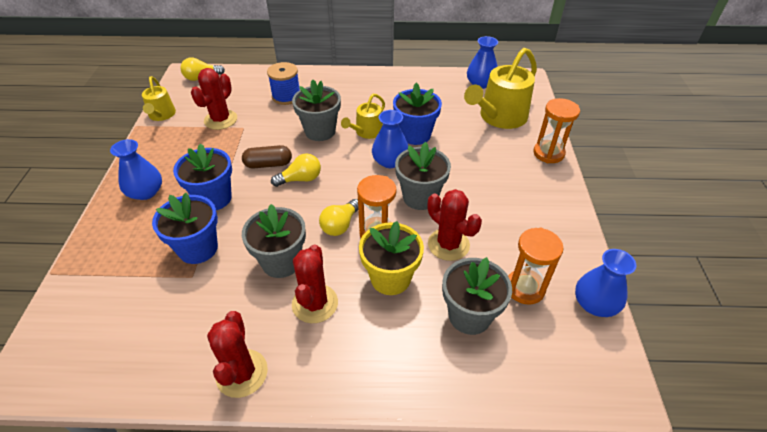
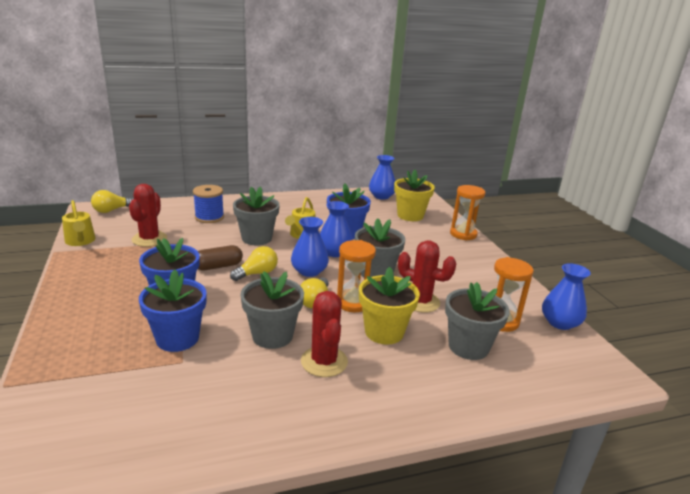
camera: 20 degrees left, 20 degrees down
(146, 192) = (93, 302): blue vase -> blue vase (309, 271)
(242, 373) = (280, 429): red cactus -> none
(499, 117) = (410, 215): yellow watering can -> yellow flower pot

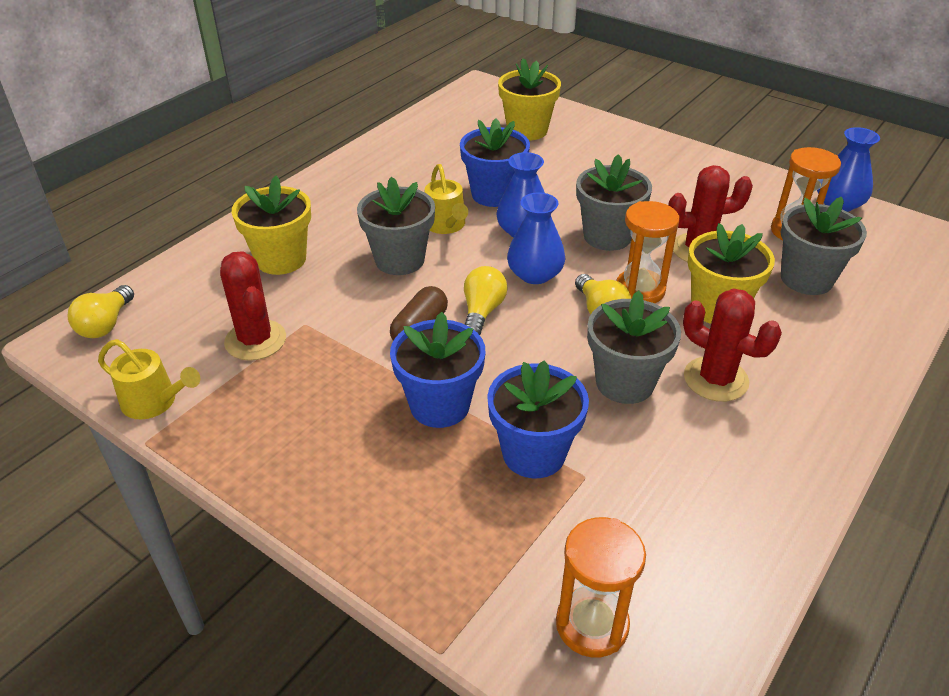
camera: 35 degrees left, 15 degrees up
(209, 217) = (281, 259): blue spool -> yellow flower pot
(381, 196) = (452, 114): blue vase -> none
(463, 234) = (618, 131): orange hourglass -> orange hourglass (592, 624)

